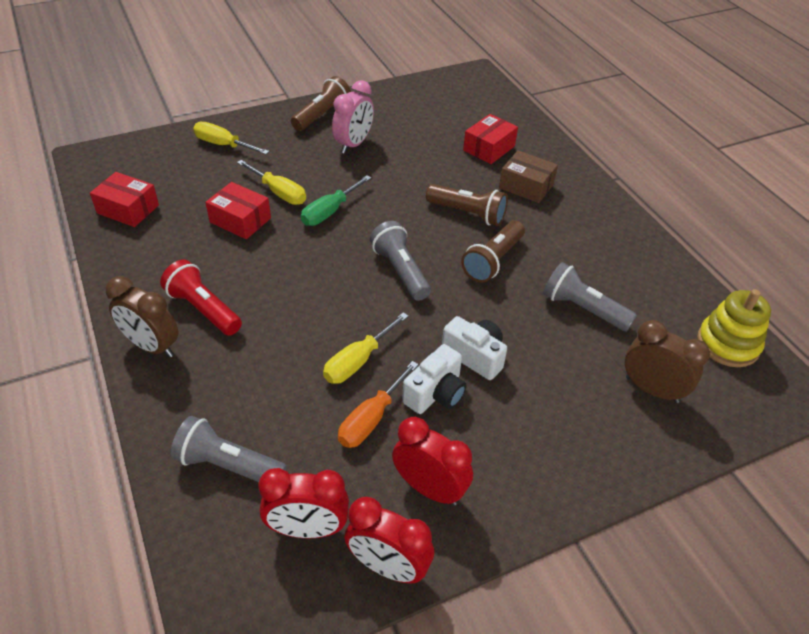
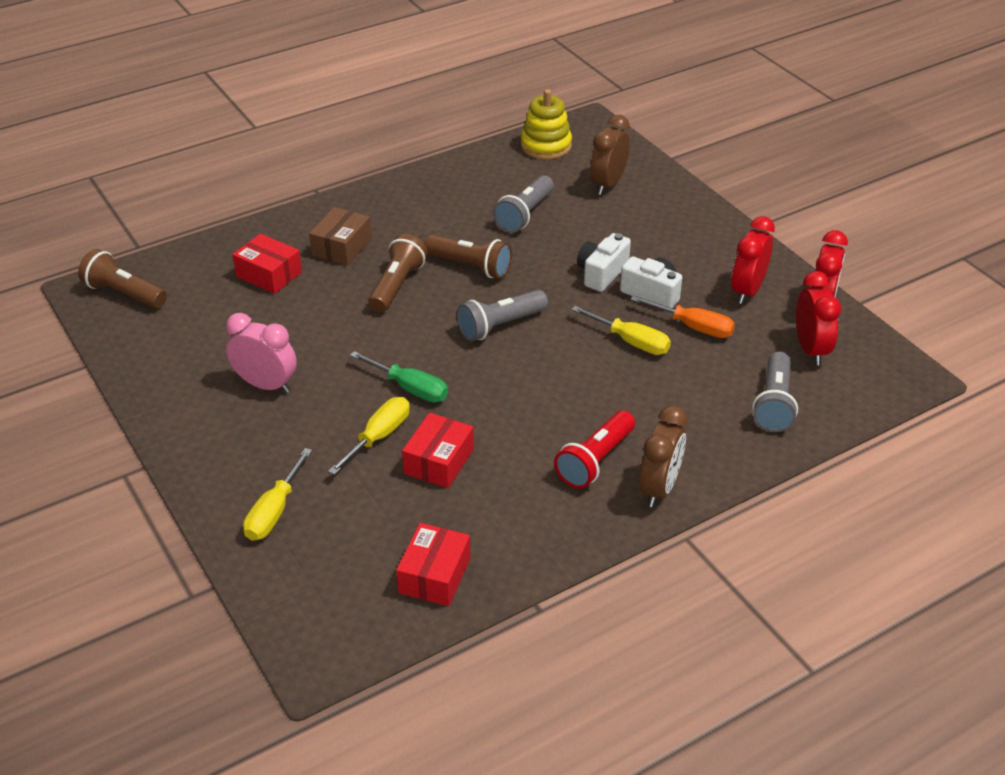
camera: 95 degrees left, 5 degrees down
(322, 115) = (194, 423): brown flashlight -> brown flashlight (124, 294)

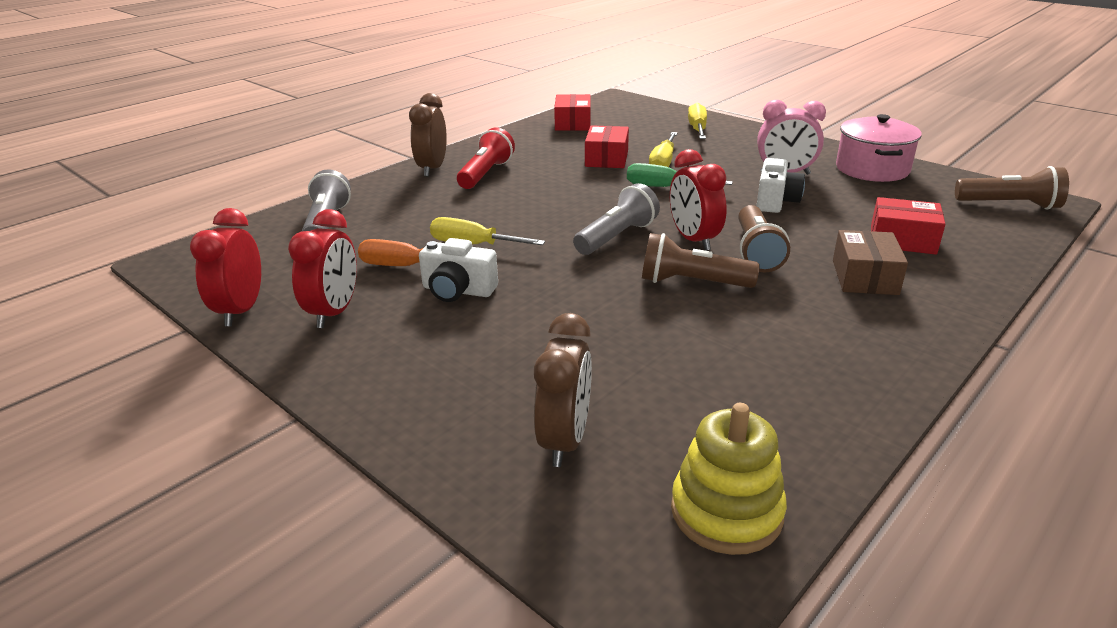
camera: 165 degrees right, 10 degrees down
(170, 372) = (872, 169): none -> pink pot
(524, 215) = (671, 359): grey flashlight -> none
(601, 273) = (526, 301): white camera -> white camera (775, 201)
(811, 349) = (272, 267): red clock -> red clock (693, 240)

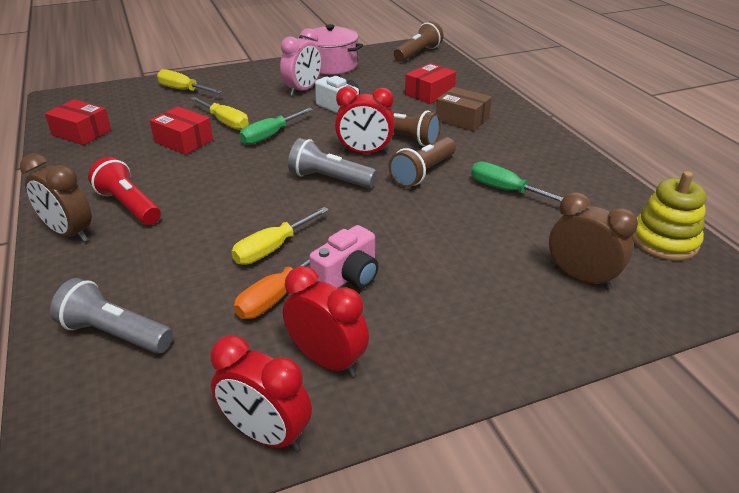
camera: 65 degrees left, 5 degrees up
(458, 290) = (348, 276): white camera -> pink camera
(617, 237) = (329, 179): grey flashlight -> grey flashlight turned 45 degrees counterclockwise
(716, 346) = (506, 190): none -> green screwdriver

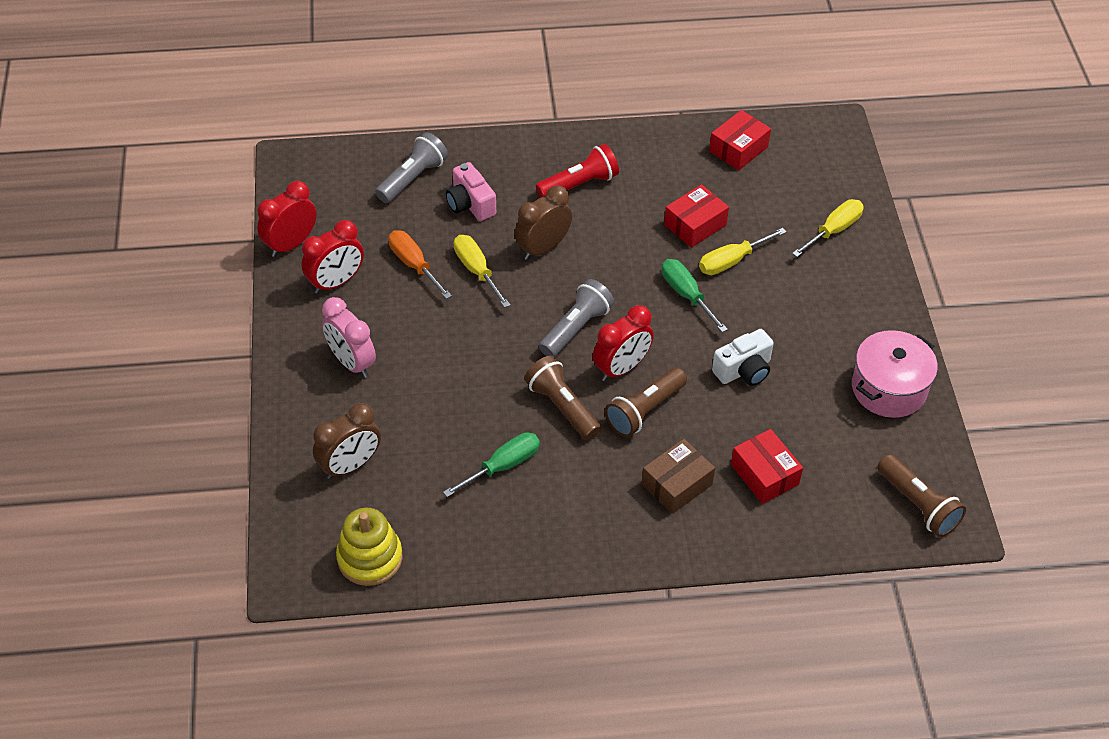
camera: 105 degrees right, 15 degrees up
(69, 233) = (549, 150): brown clock -> brown clock (543, 248)
(303, 90) = (807, 343): pink clock -> pink clock (351, 362)
(348, 276) = (420, 311): pink camera -> pink camera (470, 204)
(365, 153) = (621, 368): red clock -> red clock turned 150 degrees counterclockwise

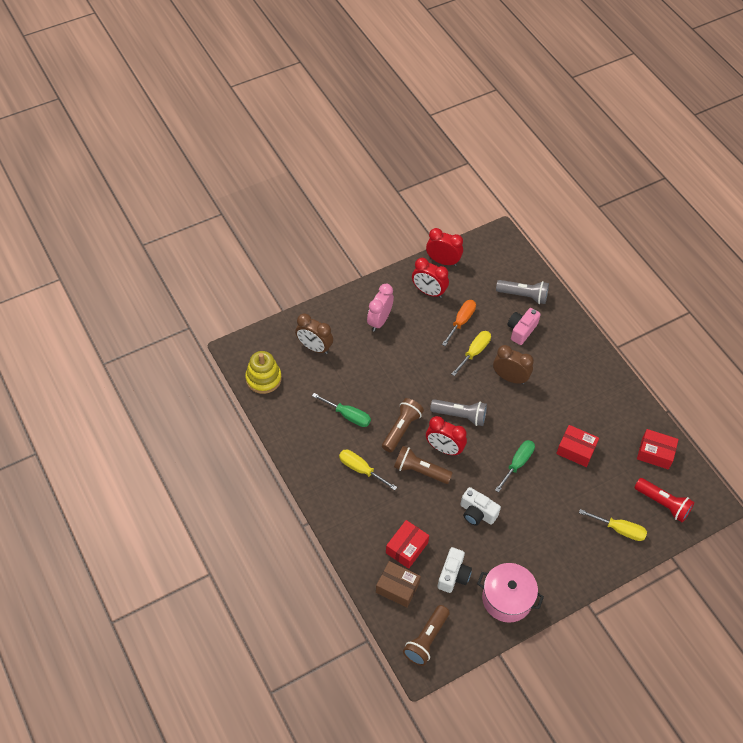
camera: 65 degrees right, 5 degrees up
(579, 184) = (570, 378): red flashlight -> red flashlight (663, 504)
(676, 484) = (377, 504): brown box -> brown box (397, 588)
(731, 261) = (558, 479): yellow screwdriver -> yellow screwdriver (361, 469)
(830, 435) = (453, 575): none -> white camera

